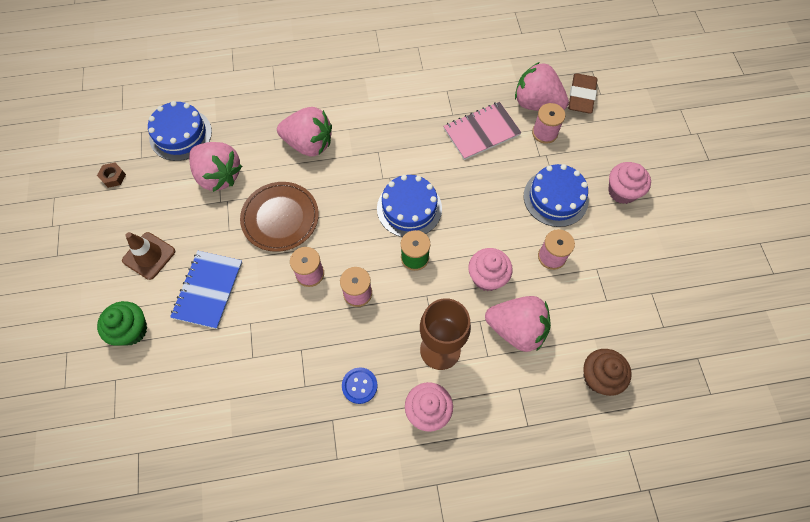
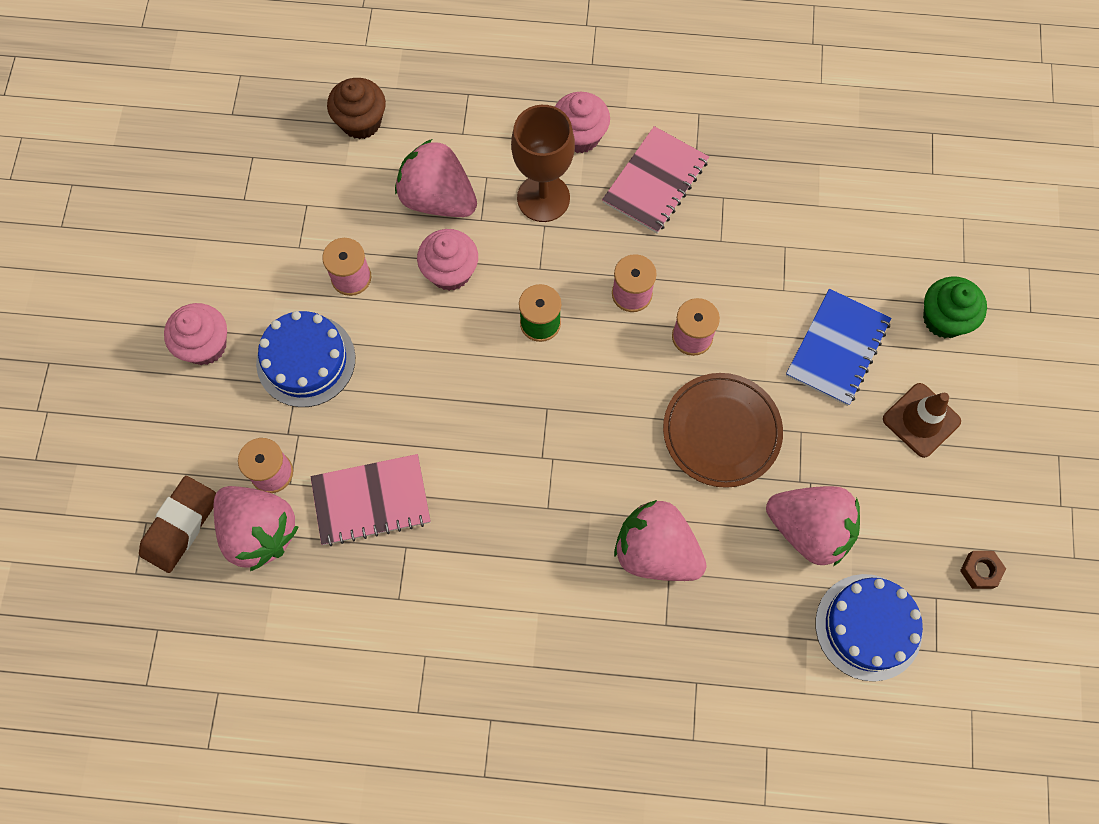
camera: 165 degrees left, 5 degrees up
(219, 175) = (809, 529): pink strawberry -> pink strawberry turned 150 degrees clockwise
(359, 386) = (655, 181): blue button -> pink notebook
(409, 208) = (526, 398): blue cake -> none

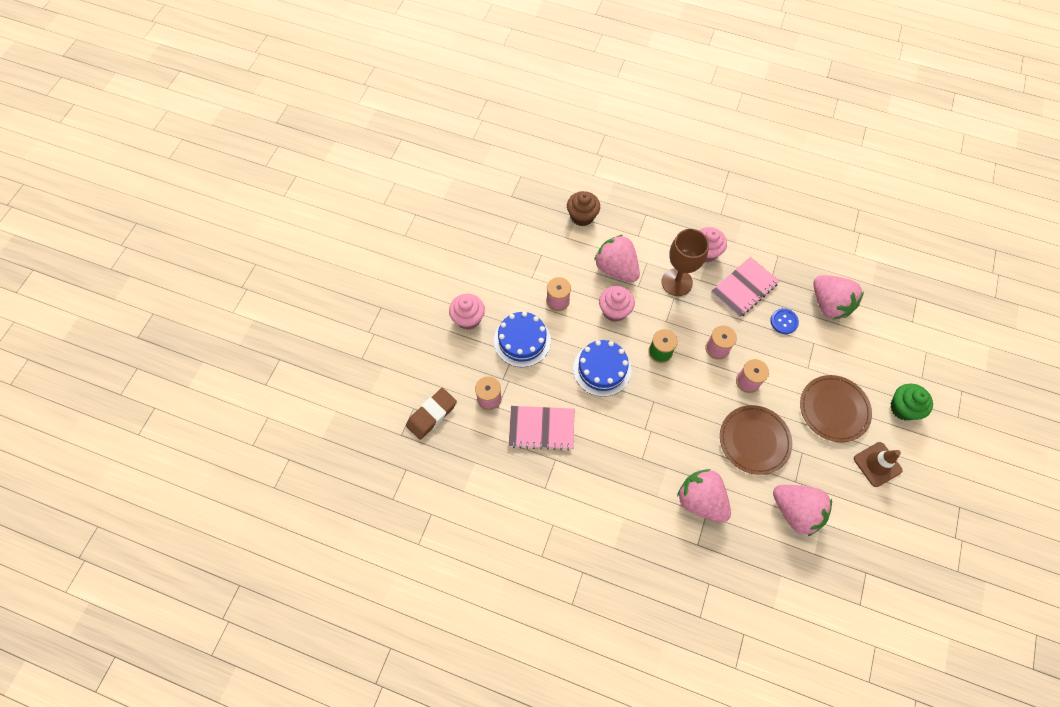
camera: 15 degrees right, 5 degrees down
(259, 531) = (475, 429): pink strawberry -> pink strawberry (829, 304)
(730, 223) = (784, 321): none -> blue button
(837, 348) = (834, 409): blue notebook -> brown plate
(868, 627) = (820, 579): blue cake -> blue cake (602, 369)
(980, 571) = (897, 563): brown nut -> none

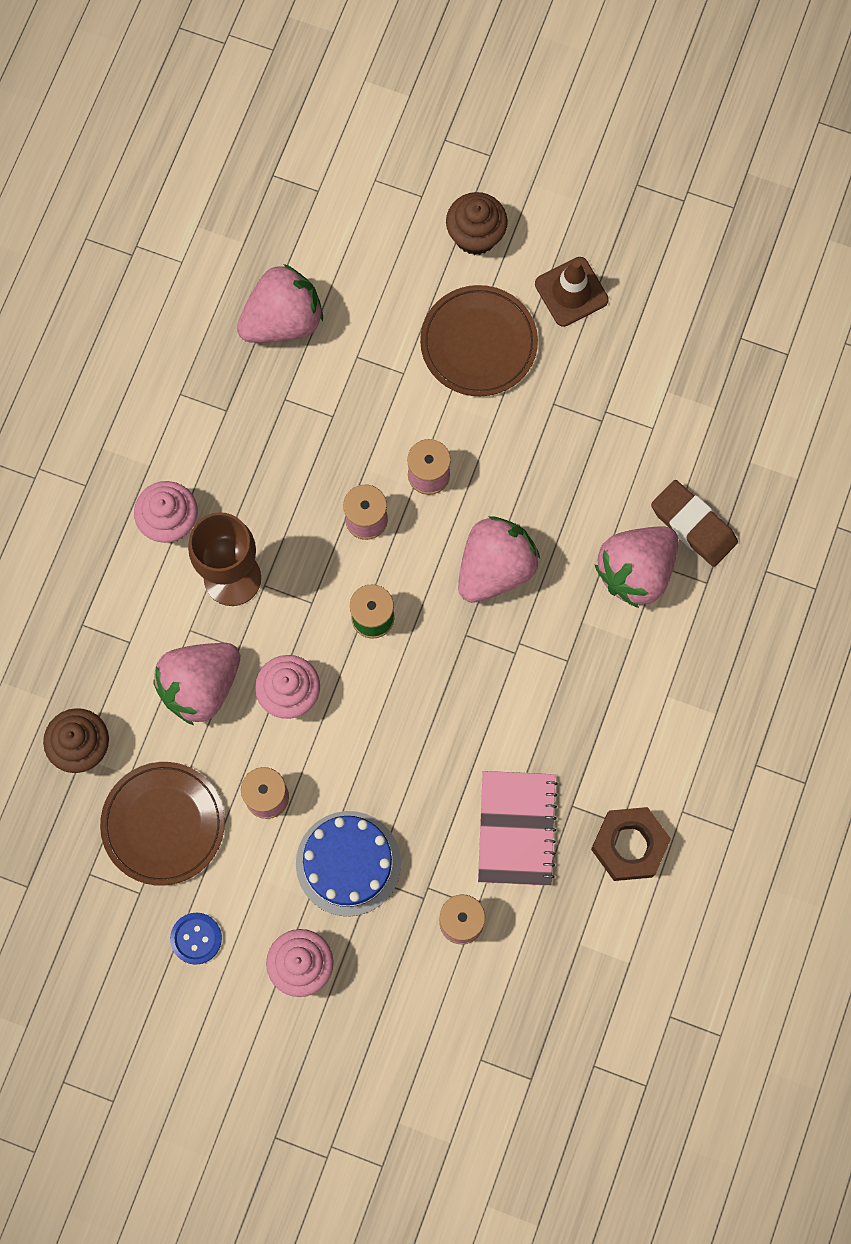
camera: 90 degrees left, 10 degrees up
(432, 415) = (493, 1025): brown eraser -> brown eraser (693, 525)
(532, 492) = (629, 845): none -> brown nut
(602, 369) = (405, 720): blue cake -> none
(744, 288) = (247, 460): pink notebook -> none
(754, 440) = (534, 476): brown plate -> brown plate (163, 824)
(784, 321) = (315, 401): blue button -> blue button (196, 938)
(795, 511) = (650, 427): pink strawberry -> pink strawberry (495, 568)
(903, 408) = (475, 235): green cupcake -> brown cupcake

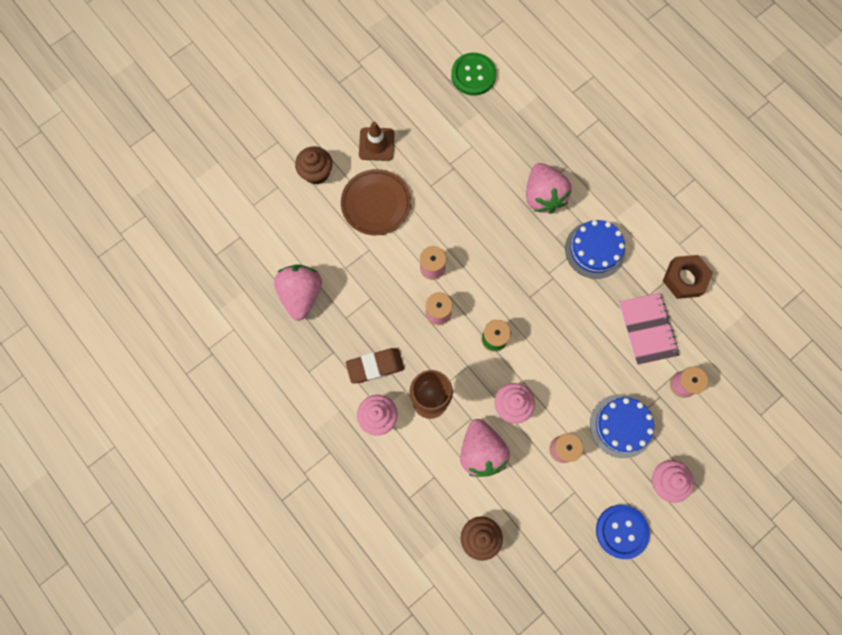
camera: 60 degrees left, 0 degrees up
(163, 824) = (548, 514): brown plate -> none
(196, 938) = (621, 531): blue button -> blue button, size x1.64
(495, 568) = (502, 263): pink strawberry -> none
(516, 829) = (647, 329): pink notebook -> pink notebook turned 45 degrees clockwise
(596, 690) = (595, 250): none -> blue cake
(693, 525) = (534, 156): brown eraser -> brown eraser (375, 366)
(771, 366) = (473, 75): none -> green button

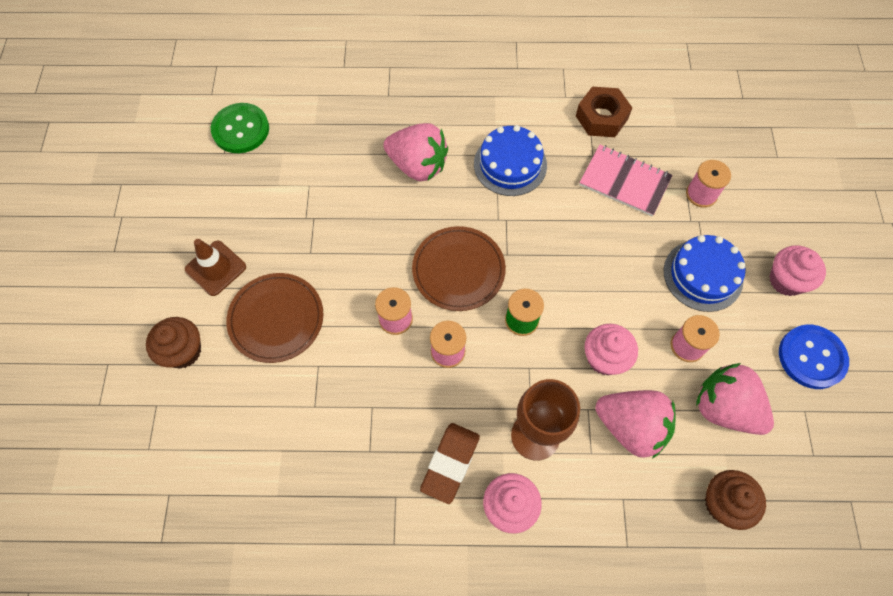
camera: 50 degrees left, 10 degrees down
(301, 294) = (299, 479): pink strawberry -> pink strawberry (725, 408)
(494, 277) = (458, 270): none -> brown plate

